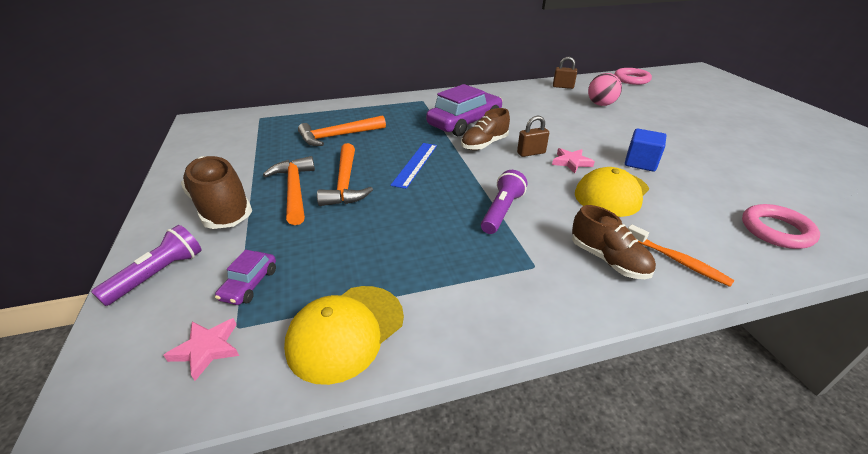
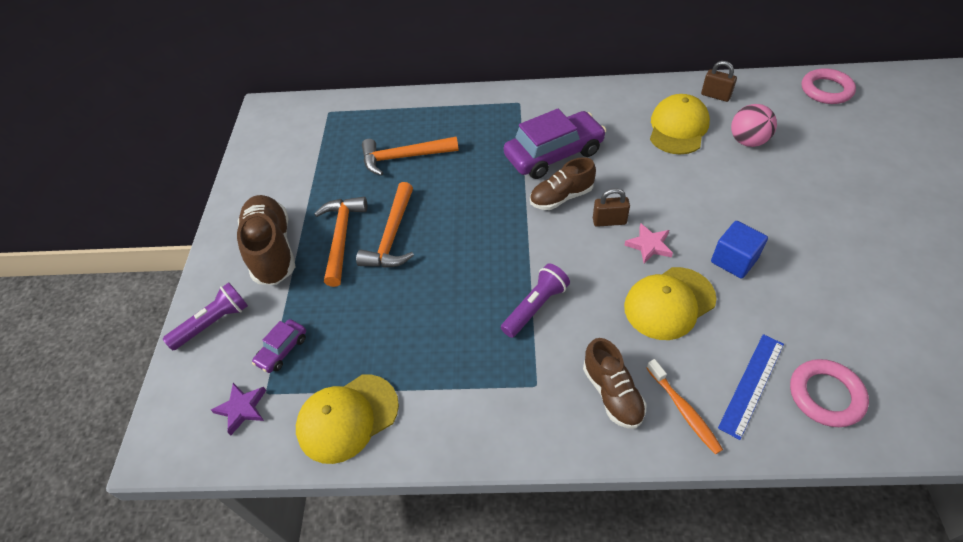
camera: 20 degrees right, 15 degrees up
(207, 349) = (242, 408): pink star -> purple star
(415, 164) = (472, 218): blue ruler -> blue ruler (751, 384)
(548, 102) = (678, 128): none -> yellow cap

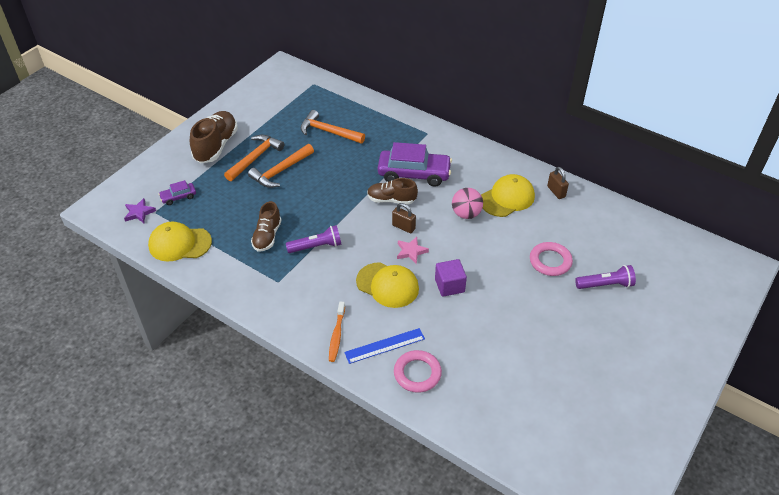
camera: 30 degrees right, 5 degrees down
(213, 323) = (159, 167): purple flashlight -> purple flashlight (605, 285)
(612, 393) = (310, 307): brown shoe -> brown shoe (267, 236)
(669, 303) = (387, 285): yellow cap -> yellow cap turned 150 degrees counterclockwise
(734, 260) = (449, 285): blue cube -> purple cube
(747, 141) = (541, 229): pink ball -> pink ball (466, 214)
(826, 90) = (637, 226): pink ring -> pink ring (550, 261)

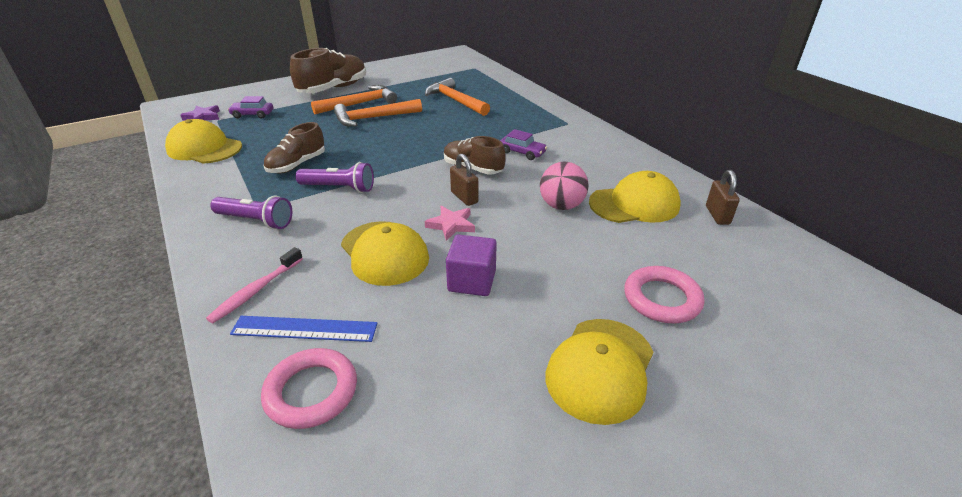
camera: 25 degrees right, 10 degrees down
(336, 335) = (256, 290): orange toothbrush -> pink toothbrush
(414, 174) = (522, 152): purple car -> purple car, size x0.47
(540, 311) = (600, 369): none -> yellow cap
(605, 285) = (756, 368): purple flashlight -> purple flashlight (256, 221)

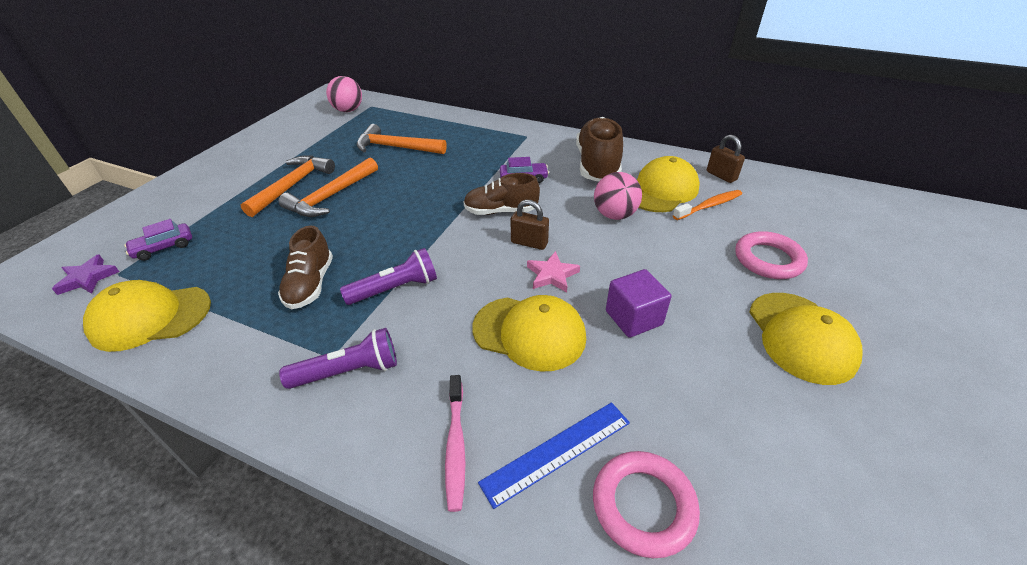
camera: 35 degrees left, 5 degrees up
(333, 89) = (235, 178): brown shoe -> brown shoe (597, 165)
(455, 67) = (348, 110): none -> pink ball
(665, 234) = (709, 206): none -> orange toothbrush

